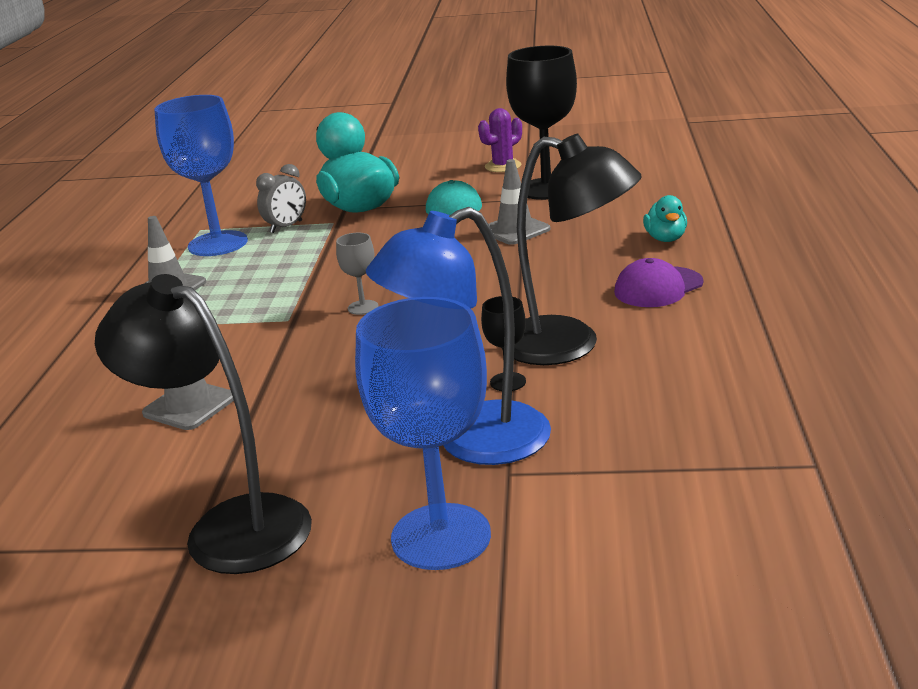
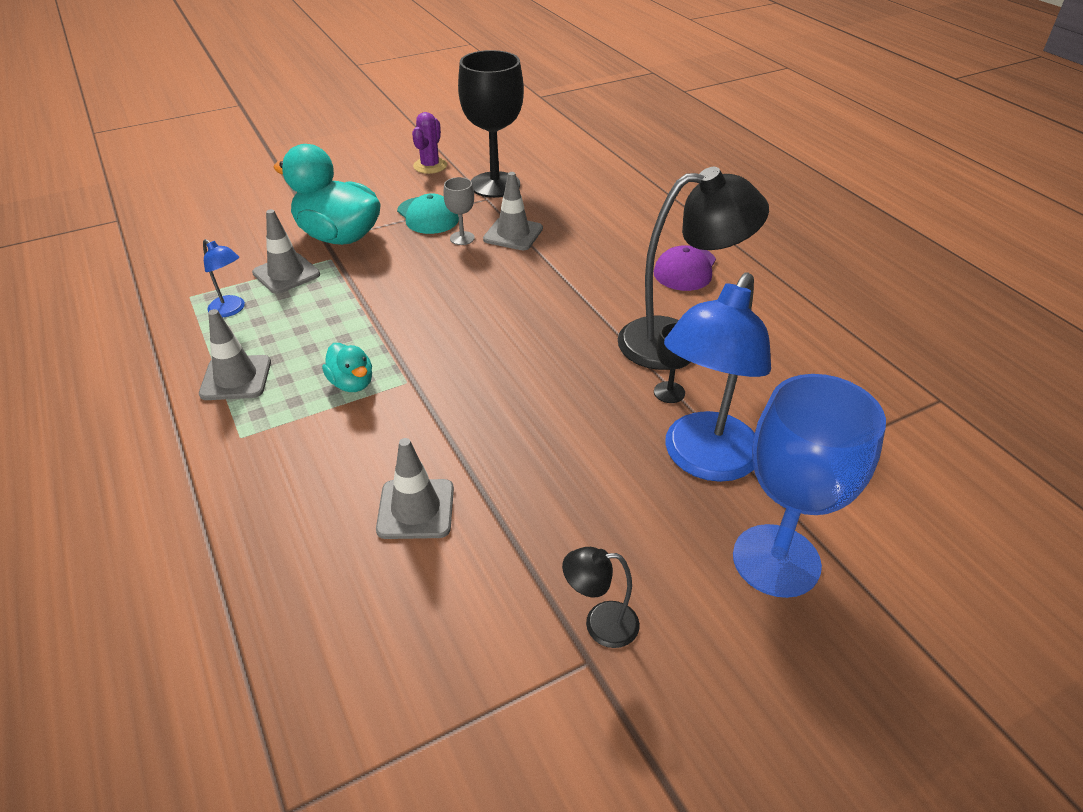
camera: 35 degrees left, 15 degrees up
(218, 244) = (231, 310): blue goblet -> blue lamp
(229, 526) = (600, 624): black lamp -> black lamp, size x0.46
(286, 227) = (286, 274): grey clock -> grey traffic cone
(363, 307) = (465, 349): grey goblet -> grey goblet (462, 238)
(665, 239) = (642, 219): turquoise duck -> turquoise duck (352, 383)

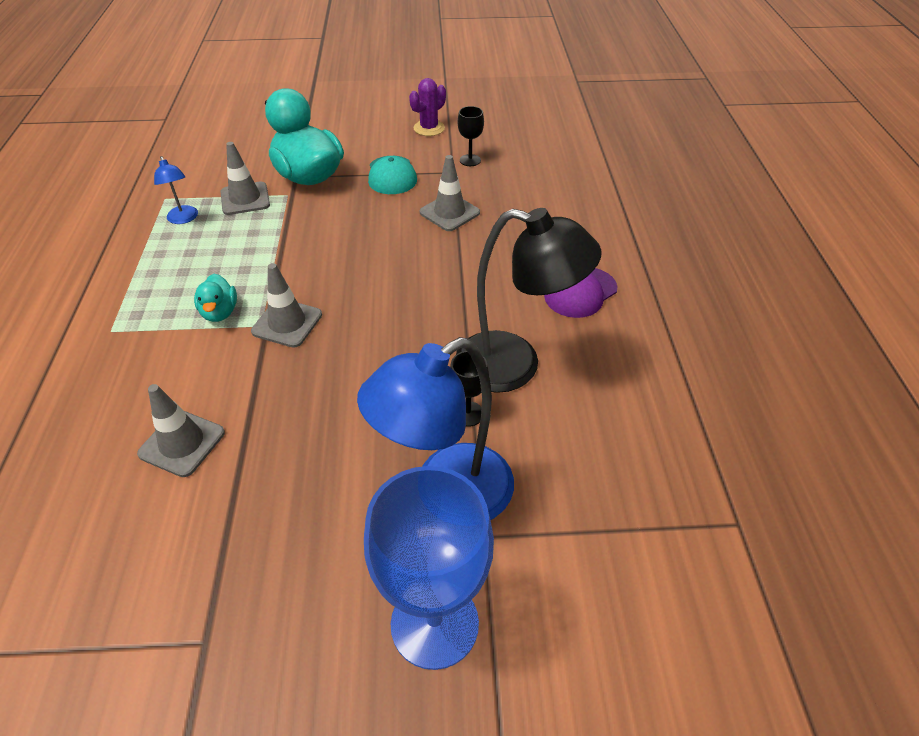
camera: 25 degrees right, 5 degrees up
(236, 378) = (144, 279): grey traffic cone -> grey traffic cone (287, 323)
(462, 238) = (403, 204): grey goblet -> none
(495, 185) = (470, 160): black goblet -> black goblet, size x0.45
(600, 624) = (239, 613): black lamp -> none

